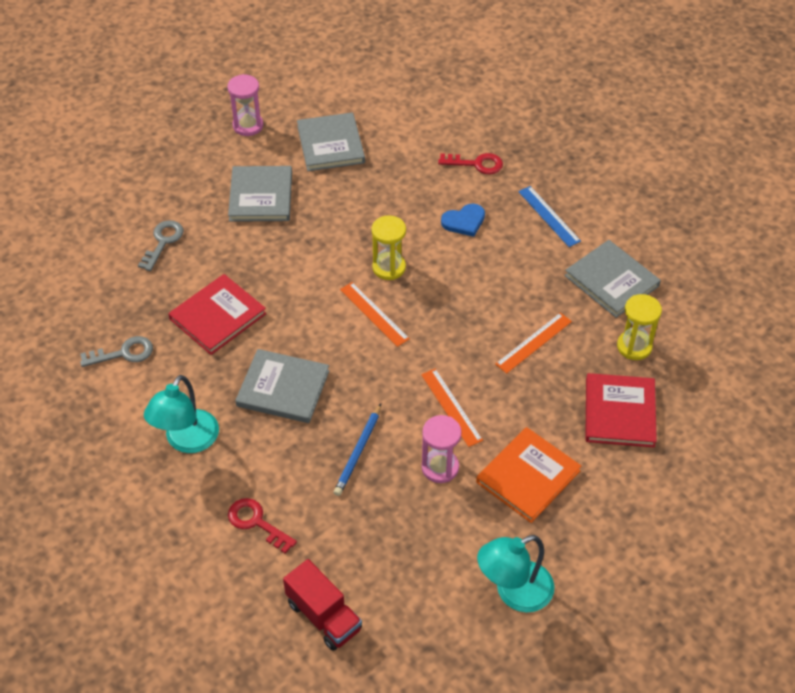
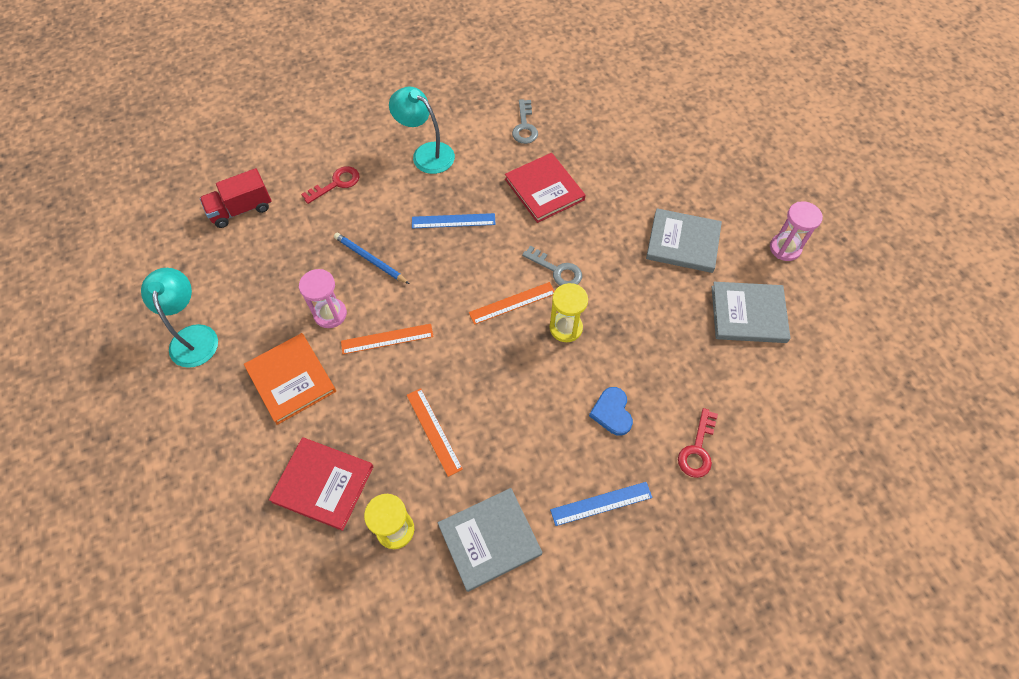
camera: 105 degrees right, 10 degrees up
(163, 242) = (640, 164): grey key -> grey key (557, 270)
(283, 388) = (453, 221): grey book -> blue ruler

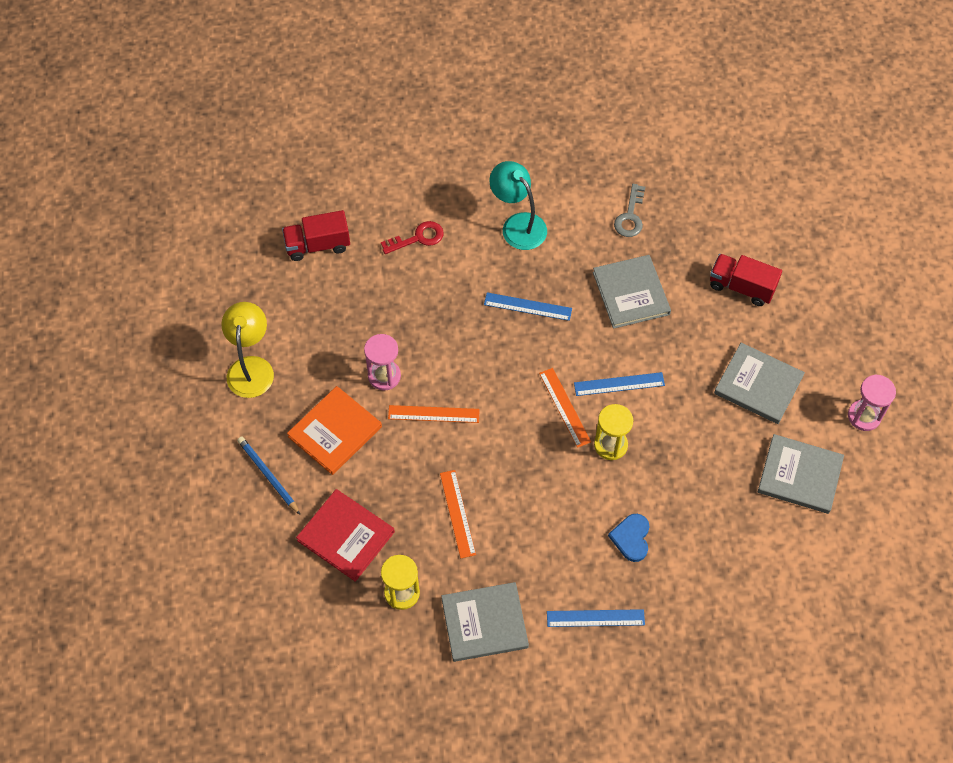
camera: 15 degrees right, 0 degrees up
(193, 336) = (251, 367): turquoise lamp -> yellow lamp
(291, 379) = (335, 432): orange book -> orange book turned 60 degrees clockwise
(370, 260) = (435, 329): blue pencil -> blue pencil (268, 476)
(512, 303) = (564, 407): orange ruler -> orange ruler turned 75 degrees clockwise
(544, 189) = (631, 293): red book -> grey book
(557, 270) = (619, 384): grey key -> blue ruler
(640, 163) = (741, 287): none -> red truck
(697, 449) = (702, 593): red key -> none

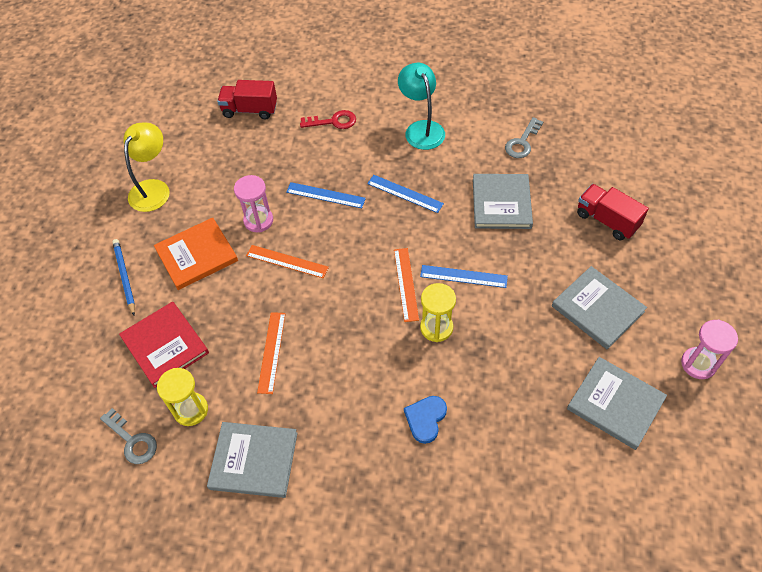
camera: 20 degrees right, 5 degrees down
(357, 638) = (132, 441): none -> grey key
(595, 618) = (362, 487): blue ruler -> blue ruler (325, 195)

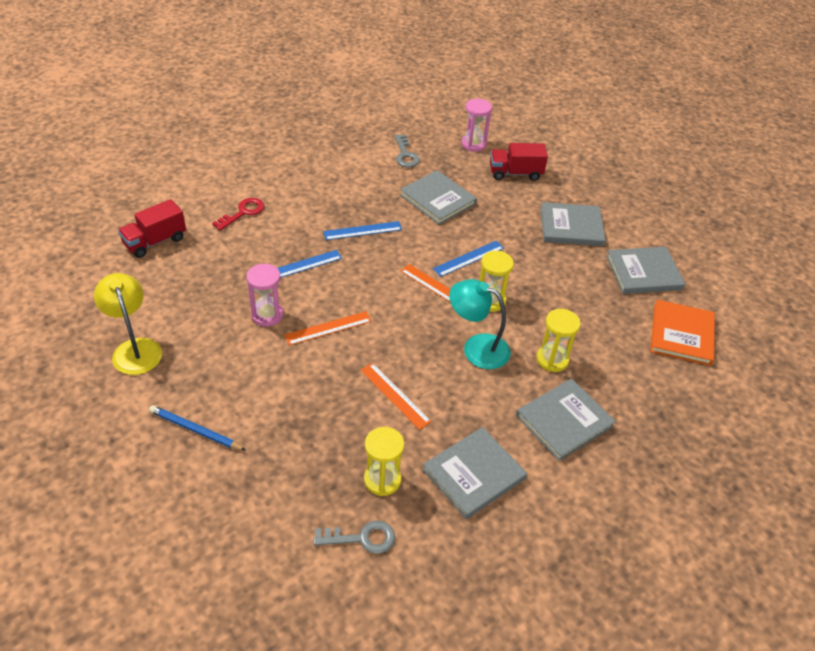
camera: 50 degrees left, 10 degrees down
(165, 345) = (301, 453): red book -> none
(196, 255) = (244, 372): orange book -> orange book (681, 334)
(371, 478) = (564, 421): none -> grey book
(421, 129) = (321, 182): turquoise lamp -> turquoise lamp (477, 348)
(425, 419) = (552, 359): blue heart -> yellow hourglass
(698, 364) = (657, 222): pink hourglass -> pink hourglass (473, 144)

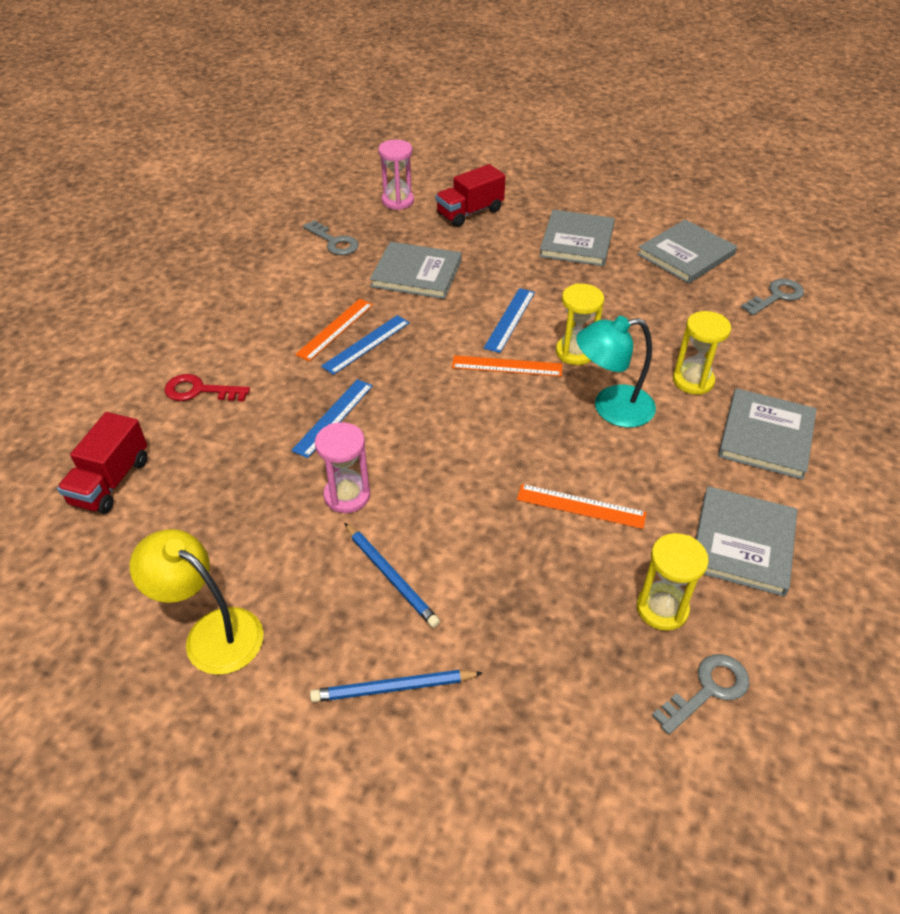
camera: 30 degrees left, 0 degrees up
(243, 212) = (199, 390): red key -> red key turned 90 degrees counterclockwise
(249, 372) = (391, 576): none -> blue pencil
(328, 328) = (434, 472): orange ruler -> orange ruler (335, 329)
(571, 227) = (577, 241): grey book -> grey book turned 45 degrees counterclockwise
(681, 334) = (776, 296): orange book -> grey key

